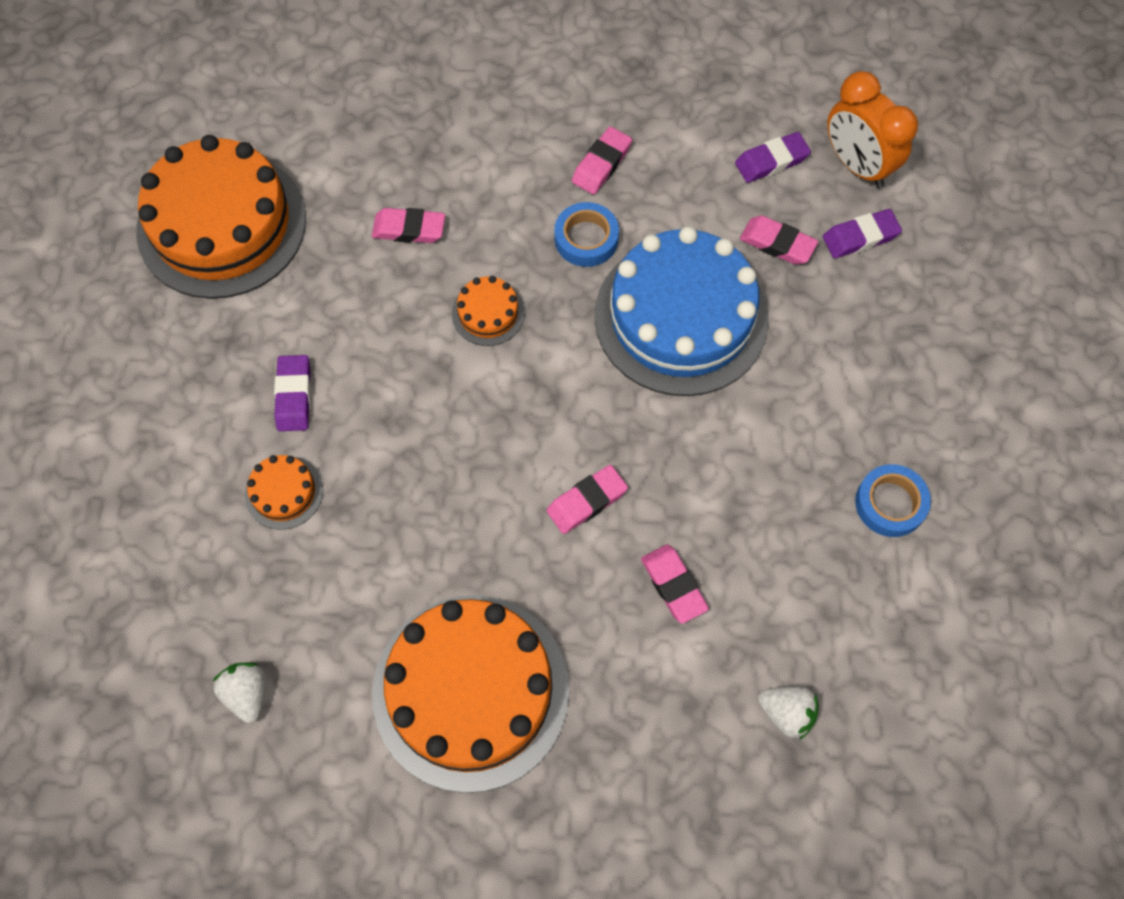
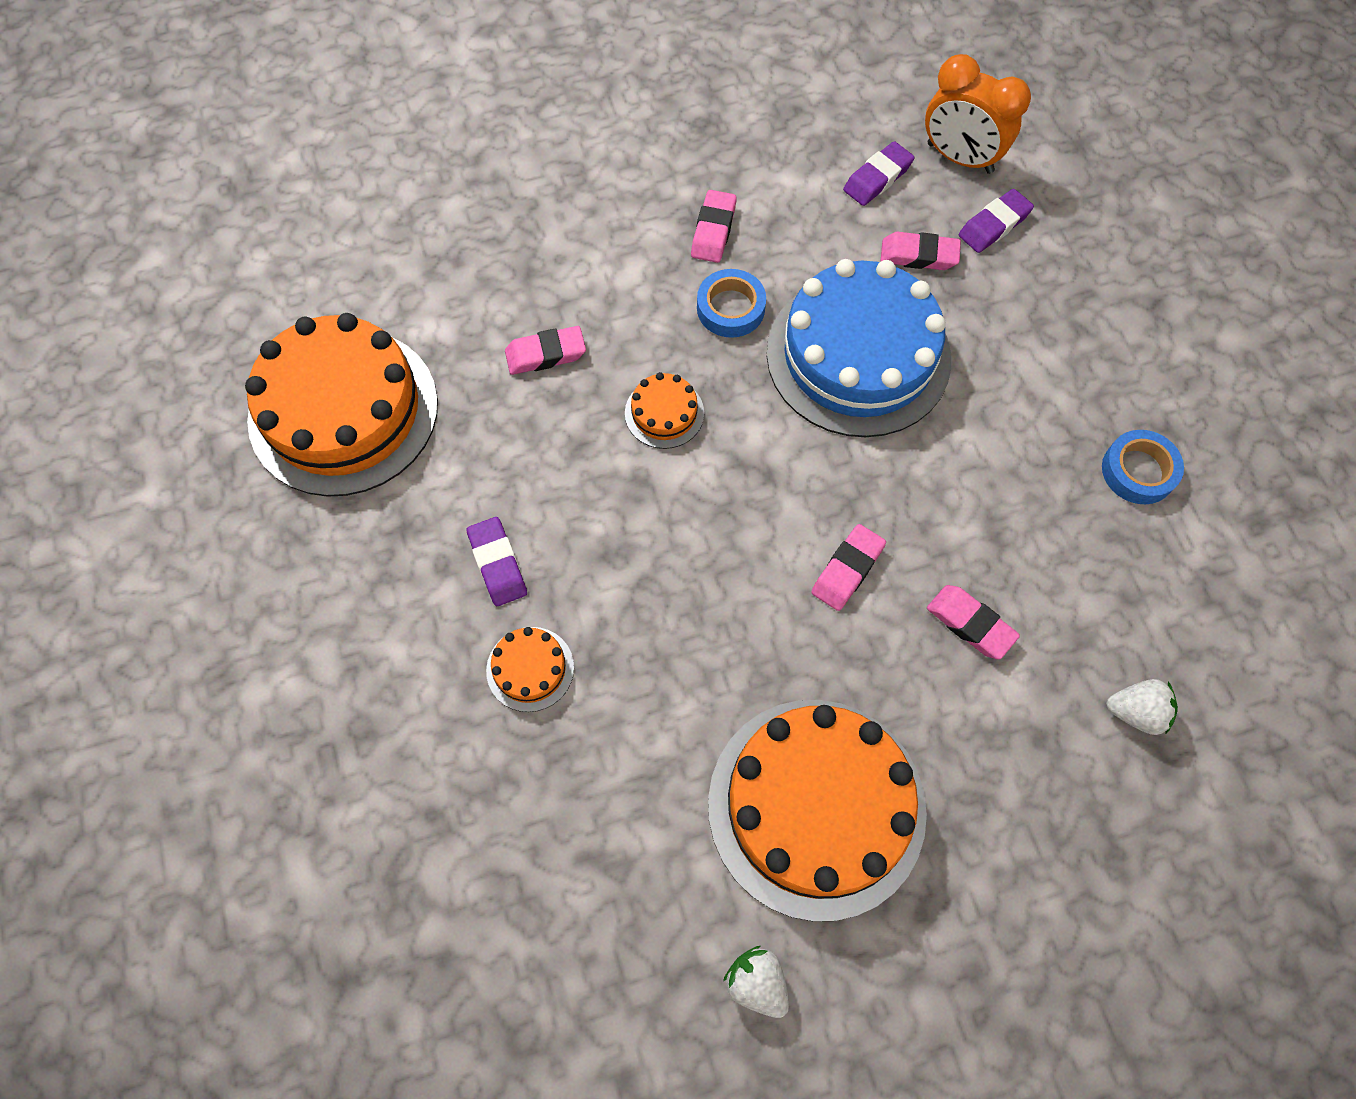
camera: 20 degrees left, 0 degrees up
(247, 693) = (582, 898): white strawberry -> white strawberry (757, 982)

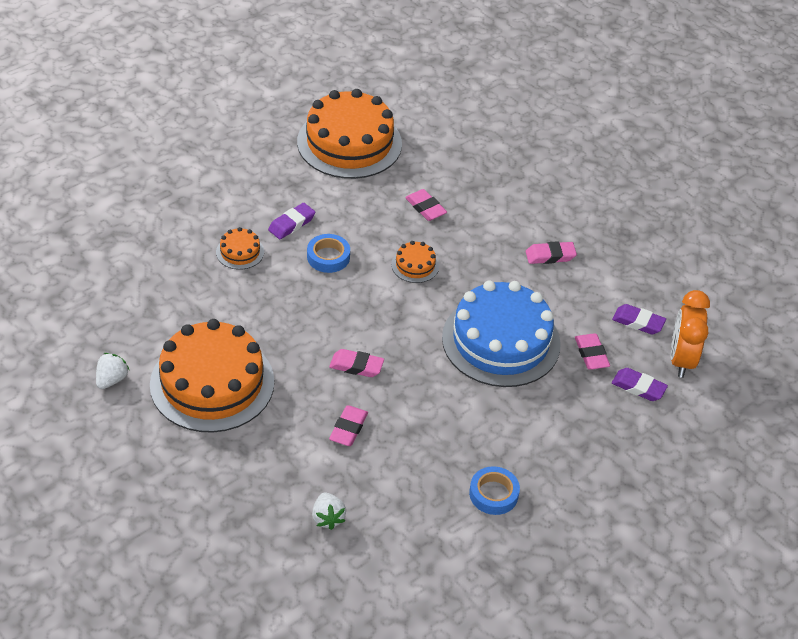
camera: 65 degrees right, 20 degrees down
(730, 308) = (500, 276): blue tape -> blue tape (328, 257)

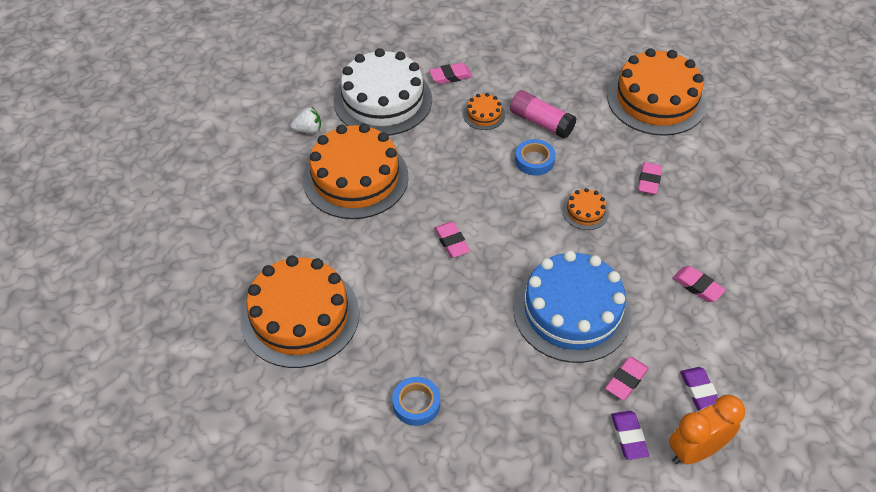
camera: 55 degrees right, 5 degrees up
(139, 305) = (383, 100): none -> white cake
(291, 224) = (541, 122): purple eraser -> pink glue stick
(327, 518) = (300, 316): white strawberry -> orange cake
(348, 429) = (390, 275): pink eraser -> pink eraser (450, 76)

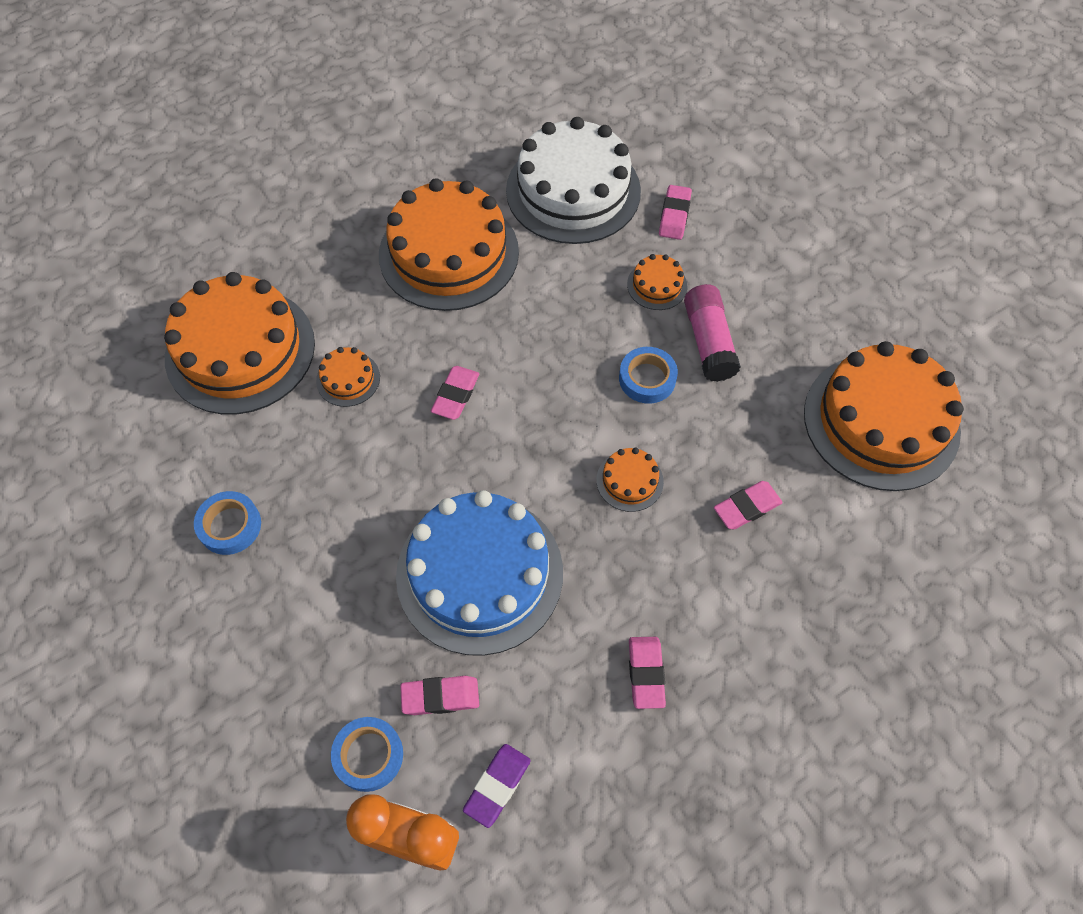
camera: 45 degrees right, 10 degrees up
(308, 130) = (465, 169): white strawberry -> none
(383, 280) = (348, 379): none -> orange cake
(450, 76) = (674, 216): pink eraser -> pink eraser turned 75 degrees clockwise
(628, 437) = (368, 755): purple eraser -> blue tape

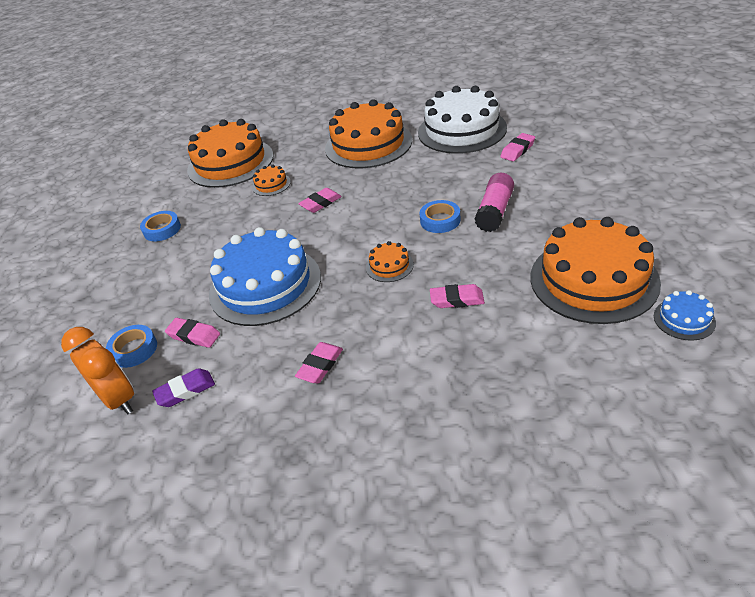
camera: 35 degrees right, 20 degrees down
(657, 285) = (481, 179): orange cake -> none
(997, 449) = (684, 319): none -> blue cake

